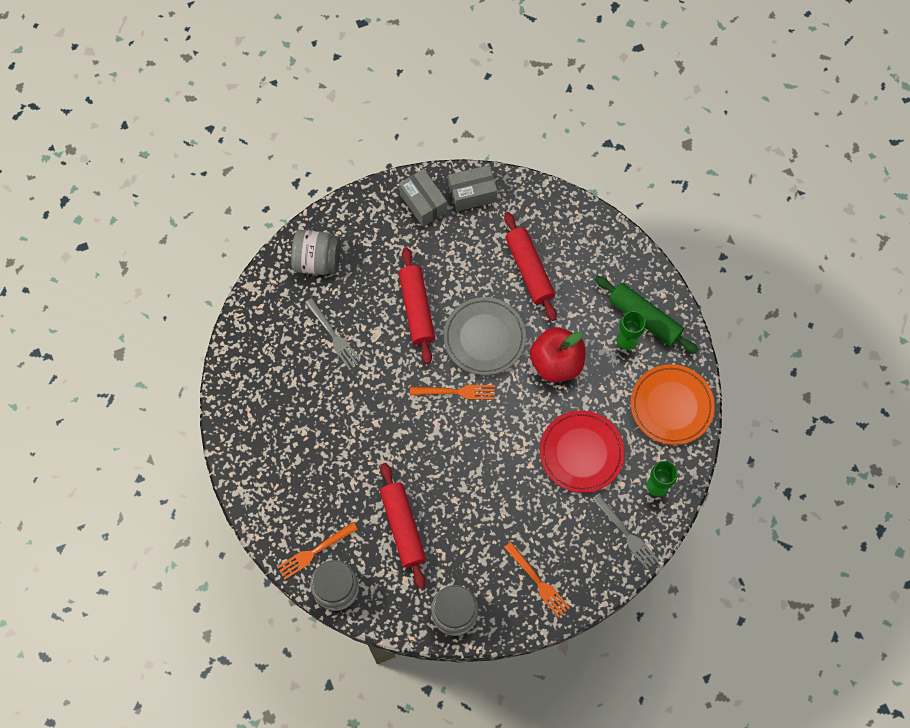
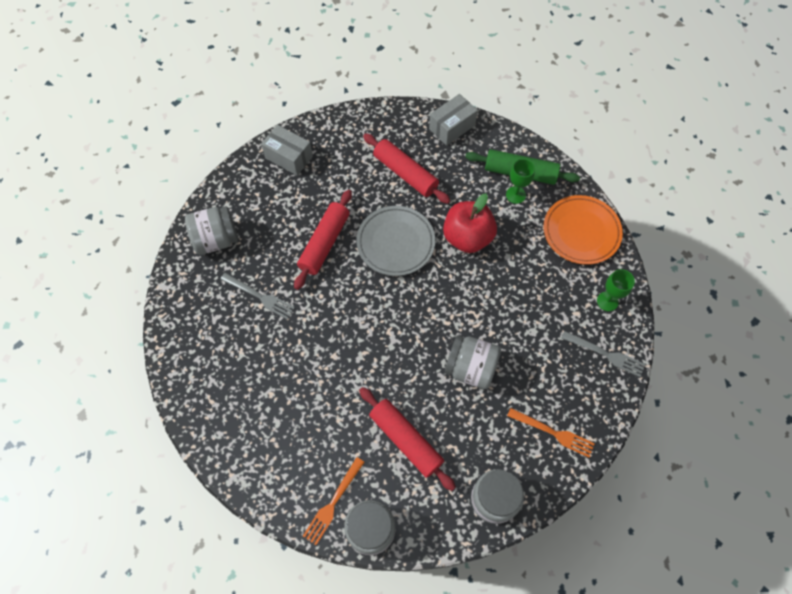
camera: 25 degrees left, 5 degrees down
(417, 309) = (324, 243): red rolling pin -> red rolling pin turned 60 degrees clockwise
(456, 392) = (394, 298): orange fork -> none
(472, 194) = (327, 134): grey box -> grey box (452, 127)
(493, 490) = (470, 368): none -> grey jar
(581, 453) = (529, 302): red plate -> none

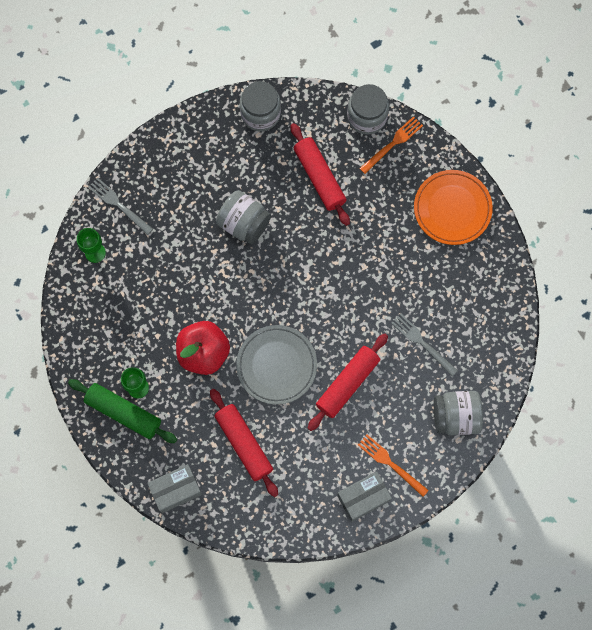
camera: 165 degrees left, 10 degrees up
(289, 157) = (363, 498): grey box -> grey box turned 75 degrees counterclockwise
(554, 433) = (192, 151): orange fork -> orange fork (390, 463)
(581, 232) = (89, 329): orange plate -> orange plate (452, 209)

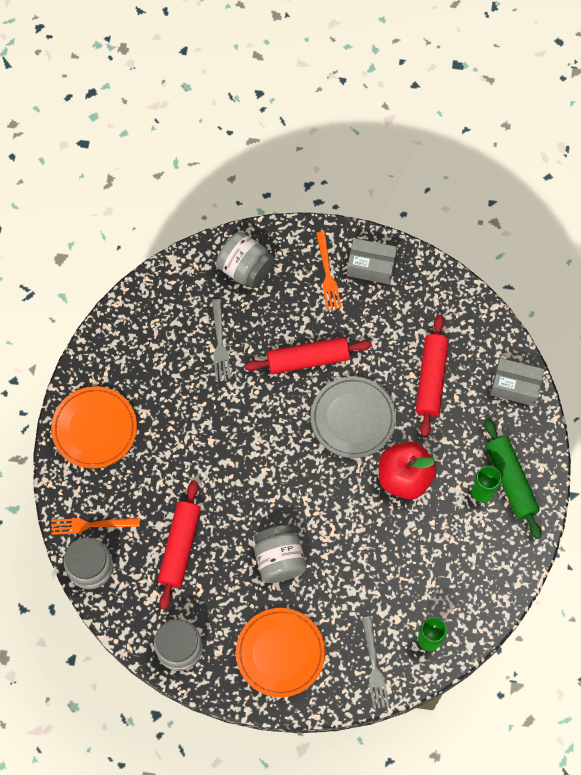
camera: 140 degrees left, 5 degrees down
(190, 163) = (280, 653): none -> orange plate

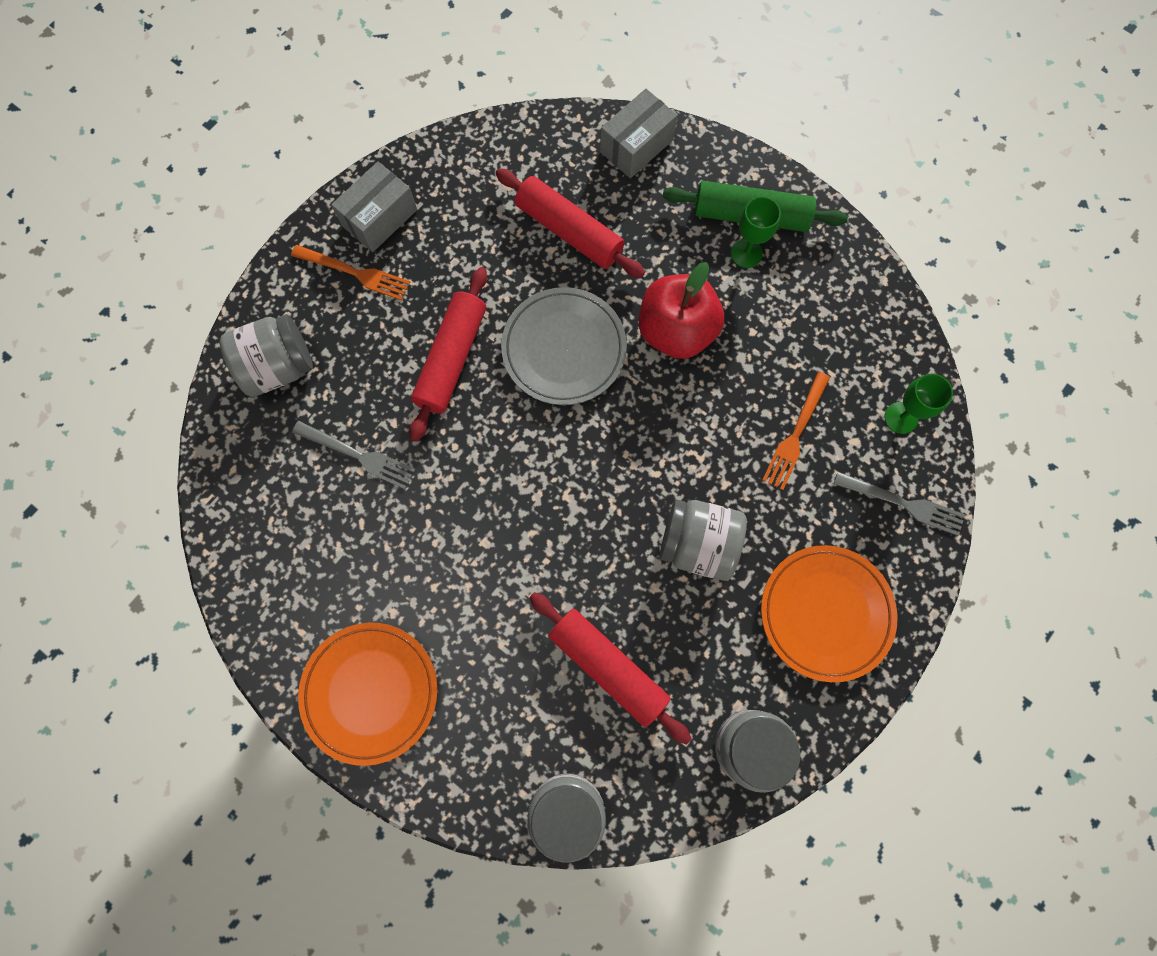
camera: 60 degrees left, 5 degrees up
(91, 525) = (506, 776): orange fork -> orange fork (795, 435)

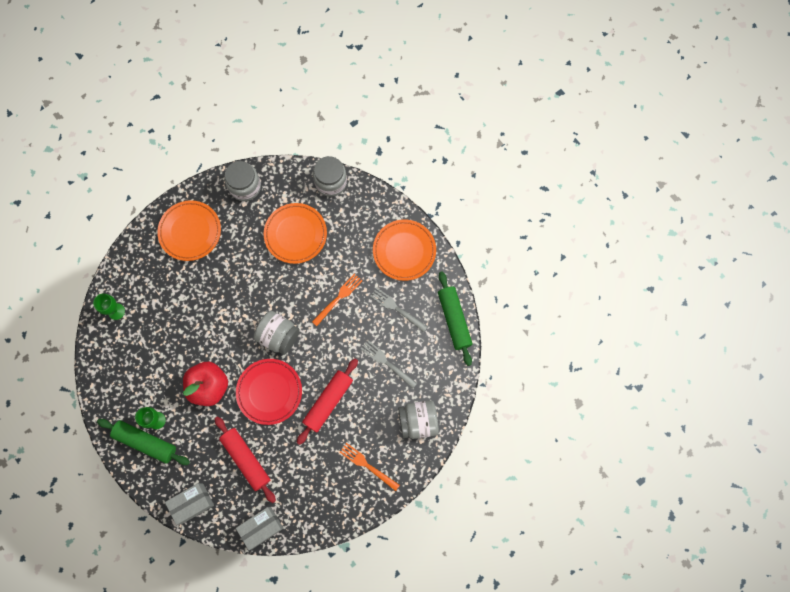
camera: 165 degrees left, 0 degrees up
(241, 573) = (454, 320): none -> green rolling pin
(380, 218) = (347, 496): grey box -> grey box (261, 527)
(564, 349) = (269, 392): grey plate -> red plate
(608, 667) = (295, 234): red rolling pin -> orange plate
(698, 544) = (236, 277): grey jar -> grey jar (278, 336)
(795, 435) = (170, 316): orange fork -> orange fork (338, 298)
(904, 504) = (133, 270): grey fork -> grey fork (396, 308)

